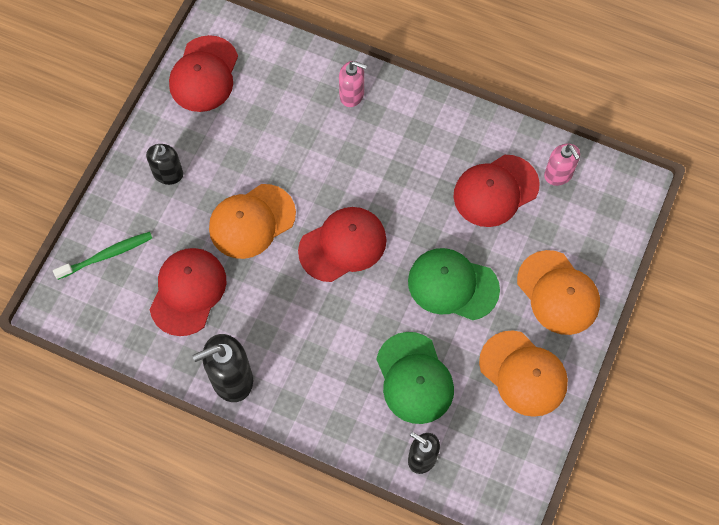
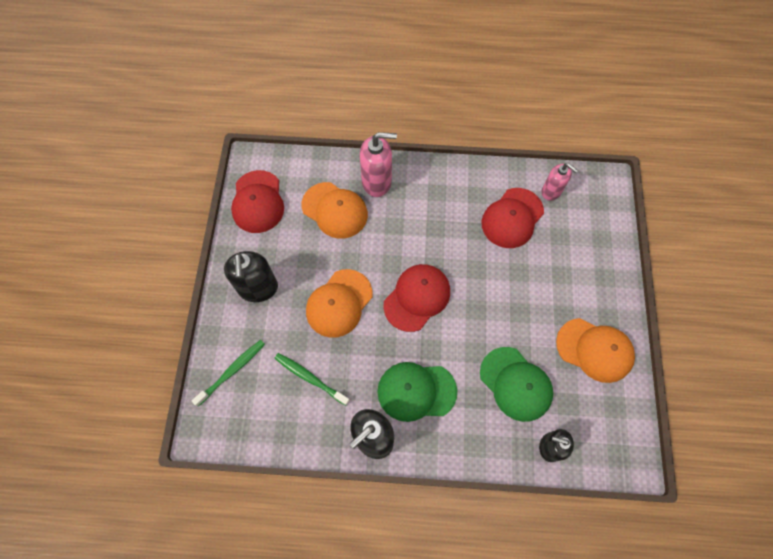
camera: 20 degrees left, 0 degrees up
(168, 174) = (258, 288): black soap dispenser -> black soap dispenser, size x1.56
(188, 292) = (310, 378): red cap -> green toothbrush
(352, 95) = (377, 182): pink soap dispenser -> pink soap dispenser, size x1.56
(453, 285) = (512, 300): green cap -> green cap (416, 391)
(558, 293) = (591, 278): orange cap -> orange cap (335, 210)

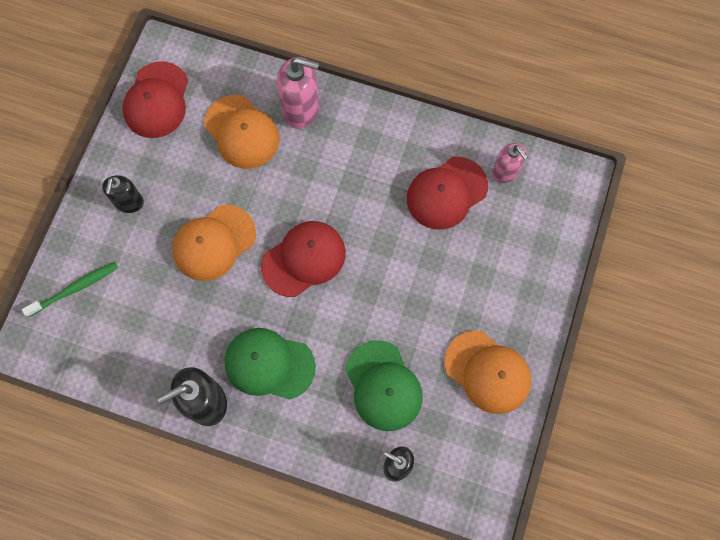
camera: 15 degrees right, 5 degrees up
(258, 288) = (129, 202): black soap dispenser -> black soap dispenser, size x0.64
(310, 378) = (157, 318): green toothbrush -> none

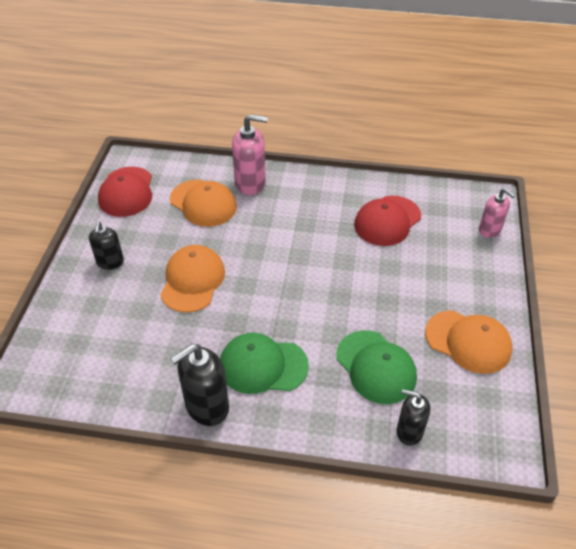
camera: 10 degrees left, 25 degrees down
(75, 288) = (65, 332): green toothbrush -> none
(214, 243) = (192, 280): orange cap -> orange cap turned 150 degrees clockwise
(304, 259) = (277, 281): red cap -> none
(505, 172) = (431, 201): pink soap dispenser -> pink soap dispenser (490, 230)

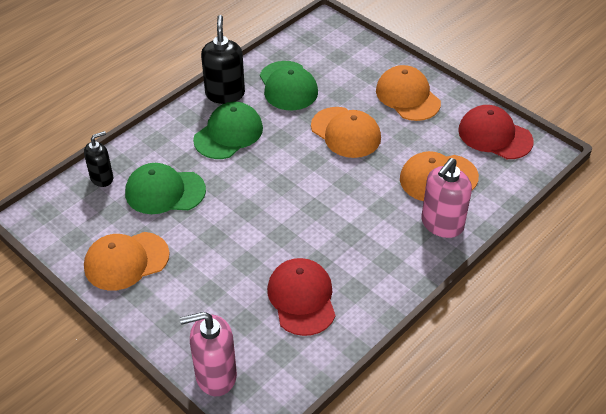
camera: 125 degrees right, 0 degrees up
(110, 262) = (407, 96): black soap dispenser -> orange cap
(155, 358) = (288, 86): none -> green cap
(490, 230) = (215, 375): pink soap dispenser -> pink soap dispenser, size x1.56

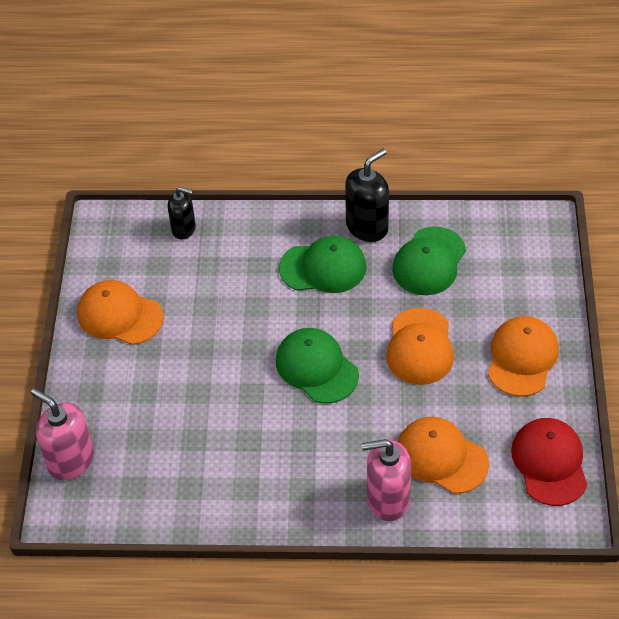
camera: 50 degrees right, 5 degrees up
(165, 191) = (213, 279): green cap -> green cap (316, 367)
(302, 298) = (199, 458): red cap -> none

